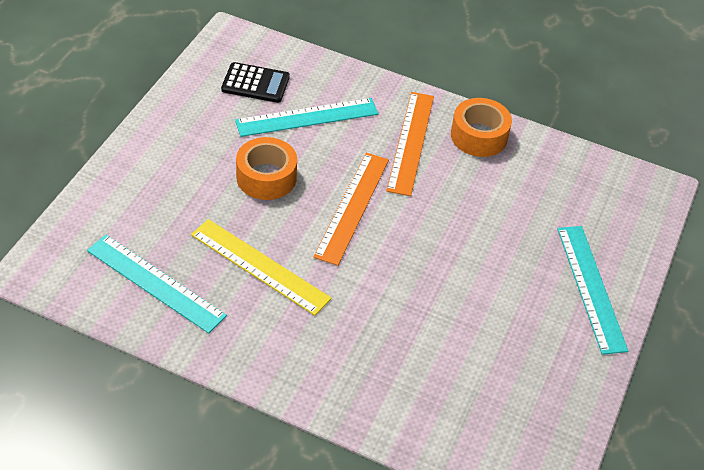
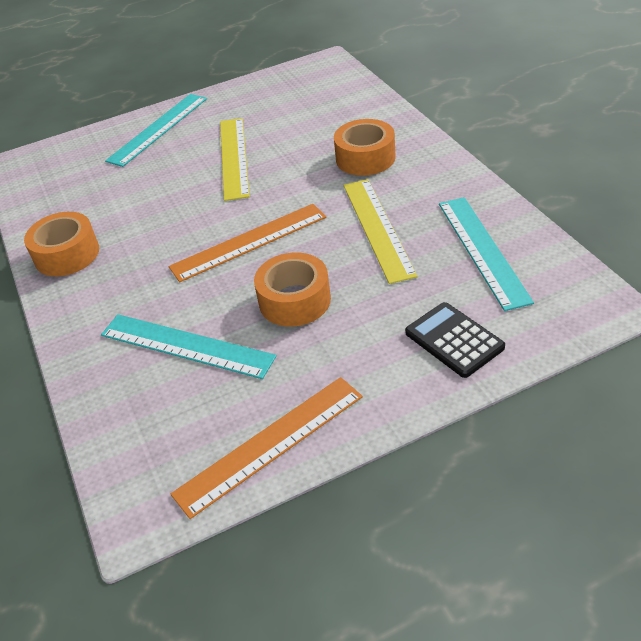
camera: 130 degrees left, 5 degrees down
(255, 83) = (191, 418): black calculator -> black calculator (454, 340)
(343, 343) = (365, 158): none -> orange tape
(411, 142) = (128, 275): orange ruler -> orange ruler (270, 444)
(470, 286) = (234, 157): none -> yellow ruler

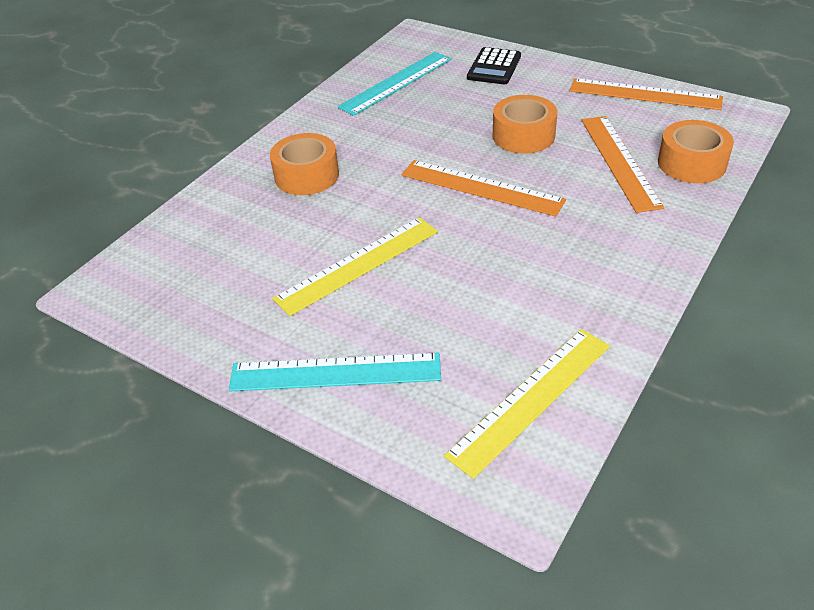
camera: 125 degrees left, 0 degrees up
(67, 254) = (611, 298): orange tape -> orange tape (691, 163)
(186, 345) = (619, 161): turquoise ruler -> orange ruler
(377, 228) = (407, 132): yellow ruler -> yellow ruler (531, 399)

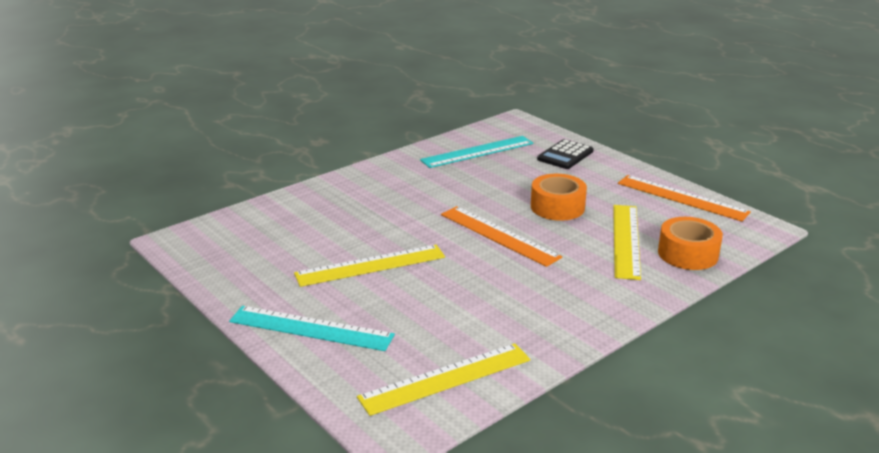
camera: 15 degrees right, 15 degrees down
(307, 175) = (368, 200): orange tape -> none
(619, 161) = (626, 240): orange ruler -> yellow ruler

